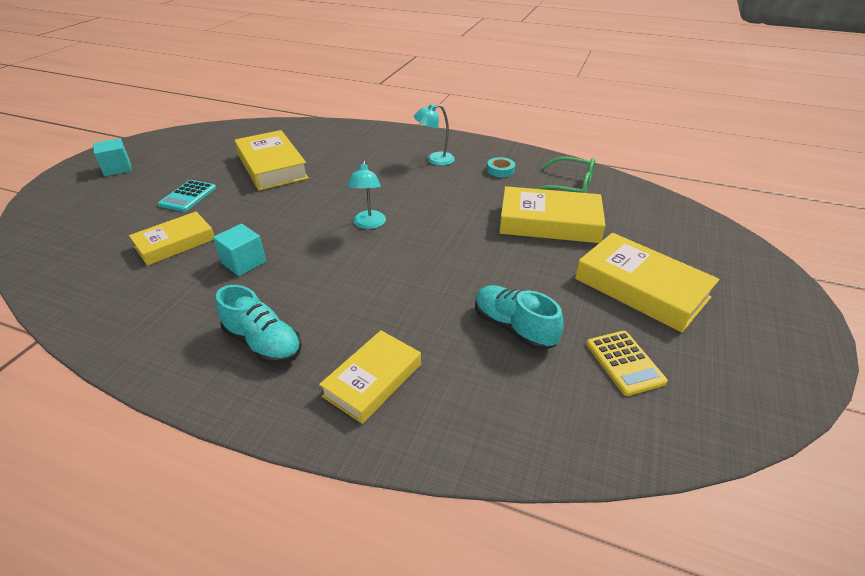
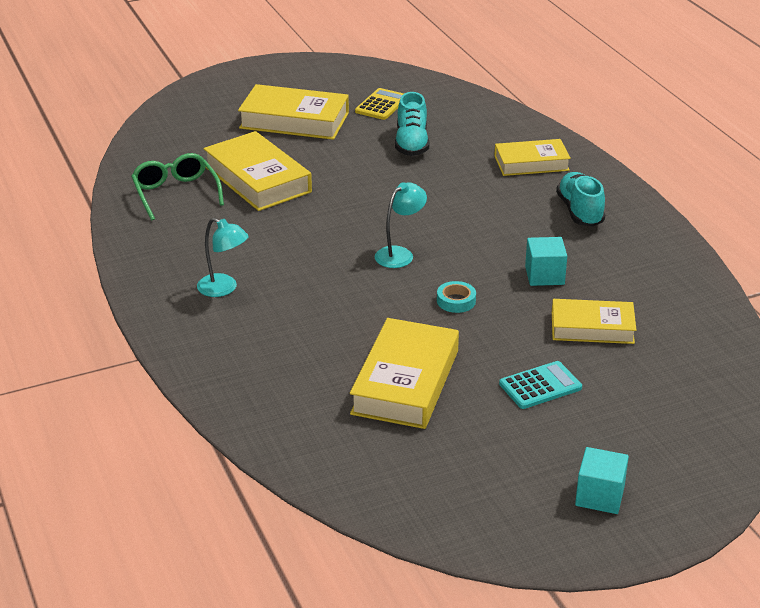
camera: 135 degrees left, 5 degrees down
(500, 170) = (191, 240): turquoise tape -> turquoise tape (456, 301)
(641, 288) = (294, 120): yellow book -> yellow book turned 75 degrees counterclockwise

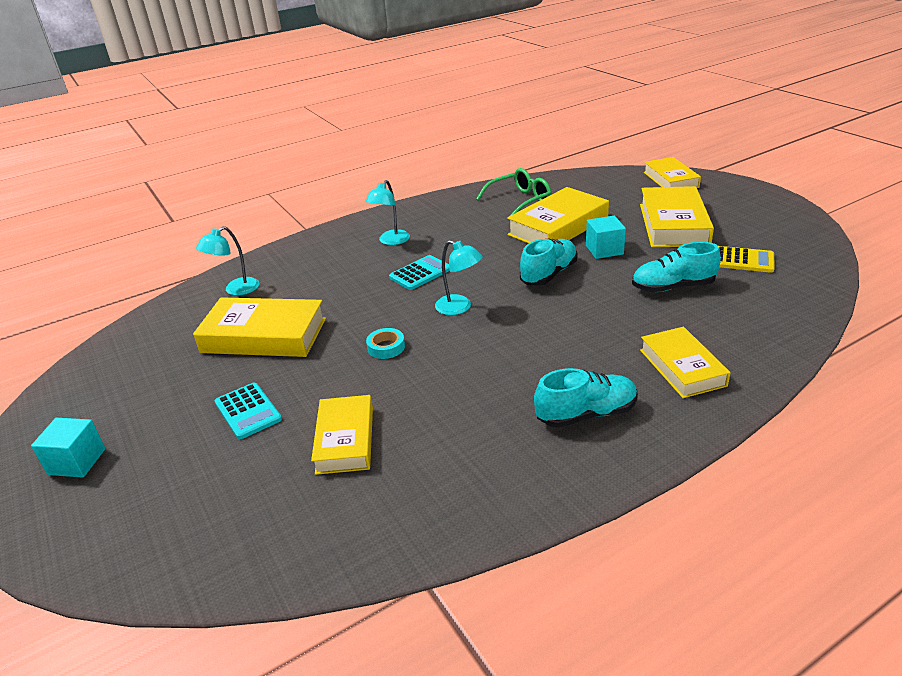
camera: 85 degrees right, 0 degrees up
(190, 102) = (670, 180): none -> yellow book
(287, 411) = (236, 290): none -> turquoise lamp
(316, 272) = (420, 273): none -> turquoise calculator
(358, 198) = (549, 274): none -> turquoise shoe
(544, 275) = (440, 398): turquoise cube -> turquoise cube (604, 250)

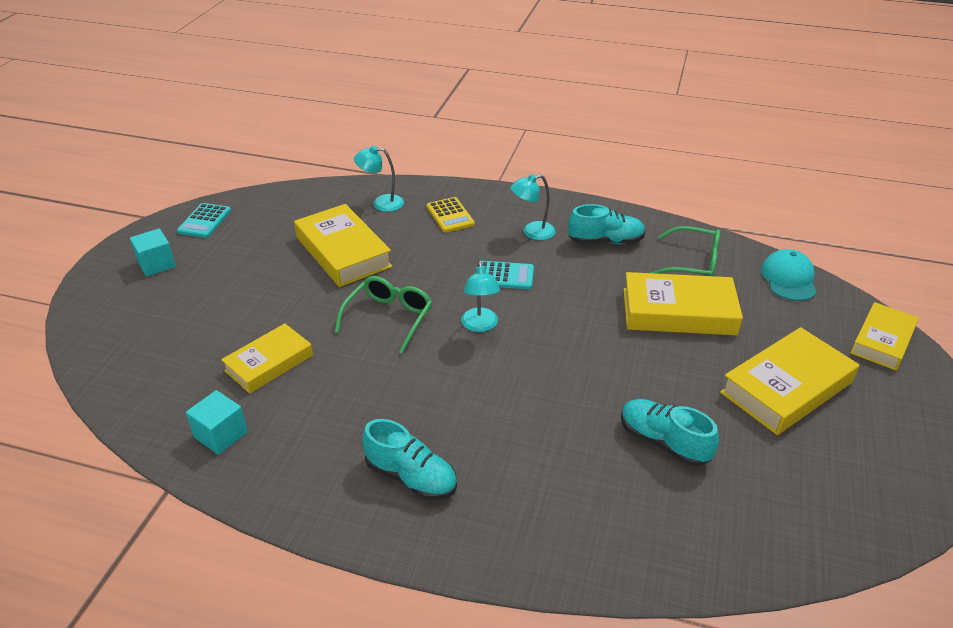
camera: 45 degrees right, 5 degrees up
(248, 411) = (259, 300): turquoise calculator -> turquoise calculator (204, 221)
(386, 347) = (389, 318): turquoise tape -> green glasses
(549, 274) = (589, 349): turquoise shoe -> turquoise shoe (606, 241)
(580, 180) = (788, 279): none -> turquoise cap
(604, 250) = (674, 363): turquoise cube -> turquoise cube (221, 435)
(682, 367) = (535, 509): yellow book -> none
(743, 260) = (779, 473): yellow calculator -> yellow calculator (450, 215)

